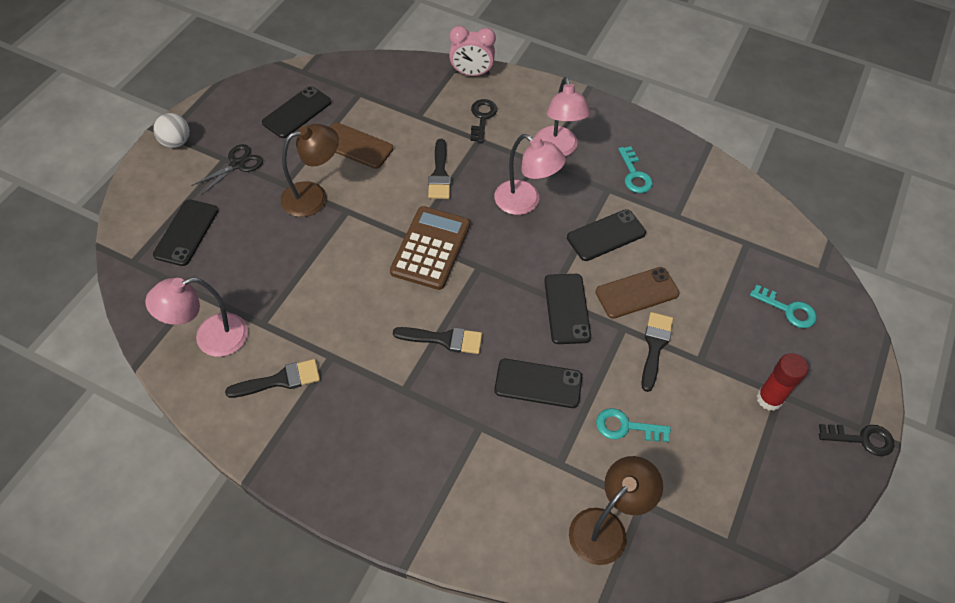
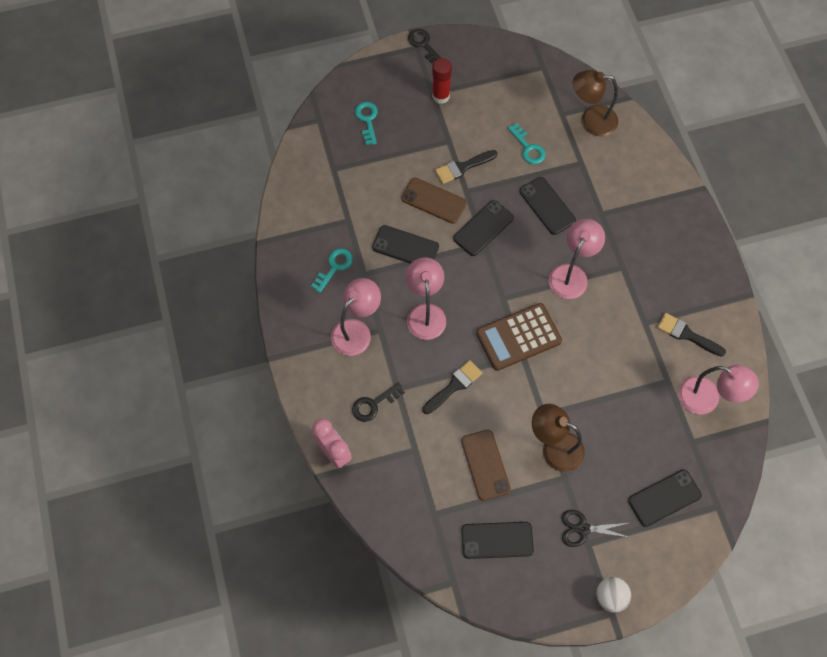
camera: 130 degrees left, 10 degrees up
(444, 339) = (571, 274): black brush -> pink lamp

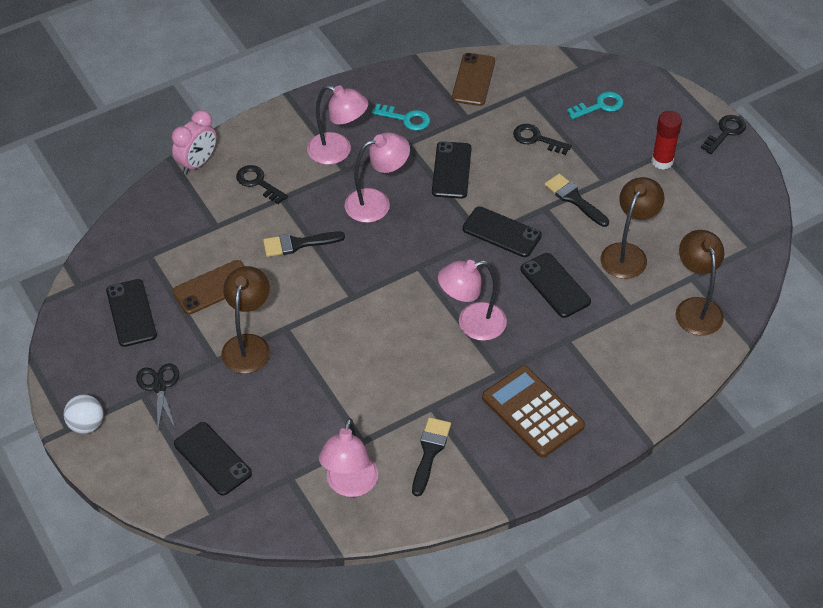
camera: 75 degrees right, 15 degrees down
(390, 175) = (537, 139): none -> black key
(433, 201) = (519, 182): brown phone -> brown phone (473, 80)
(454, 386) = (298, 244): black brush -> black brush turned 135 degrees clockwise
(518, 337) = (374, 289): brown calculator -> brown calculator (532, 412)
(528, 148) = (628, 253): turquoise key -> brown lamp
(547, 206) = (555, 285): black phone -> black phone turned 75 degrees counterclockwise
(571, 274) = (472, 324): pink lamp -> pink lamp turned 150 degrees clockwise

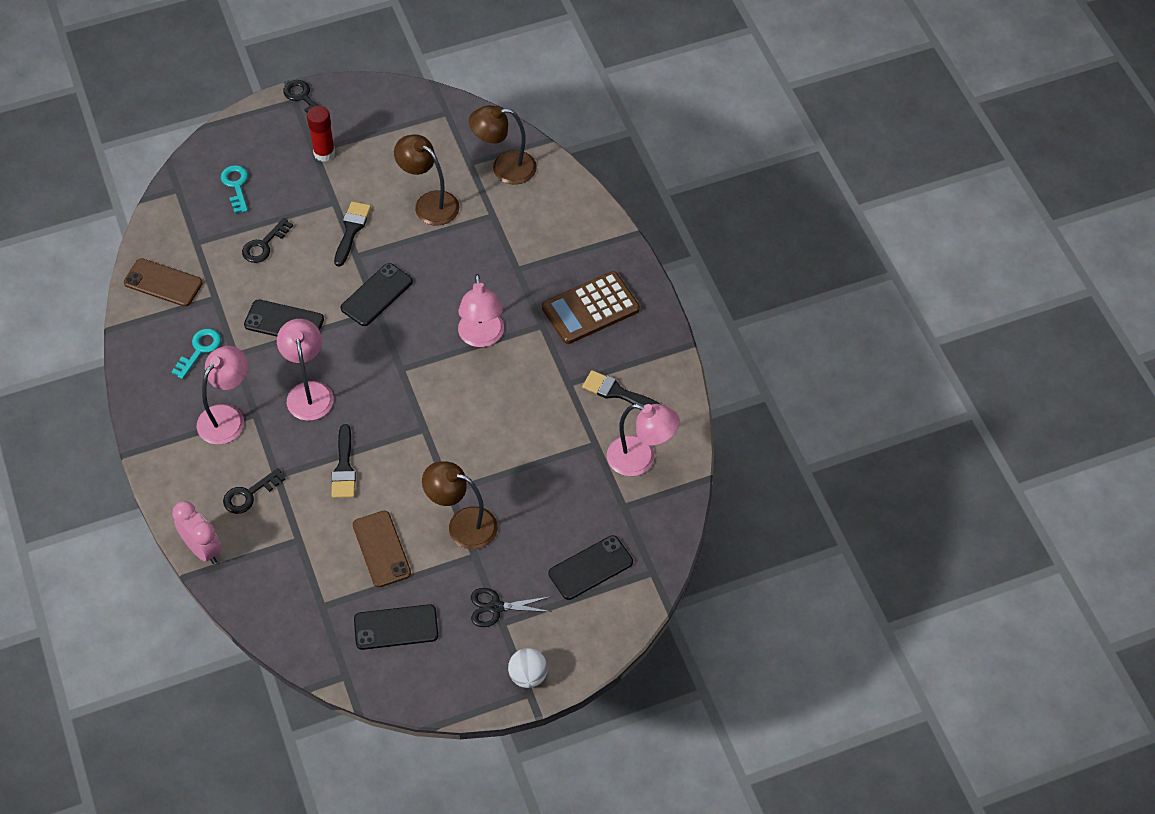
camera: 80 degrees left, 5 degrees up
(555, 285) = (452, 265): black phone -> none
(574, 199) = (351, 230): black brush -> black brush turned 135 degrees clockwise

